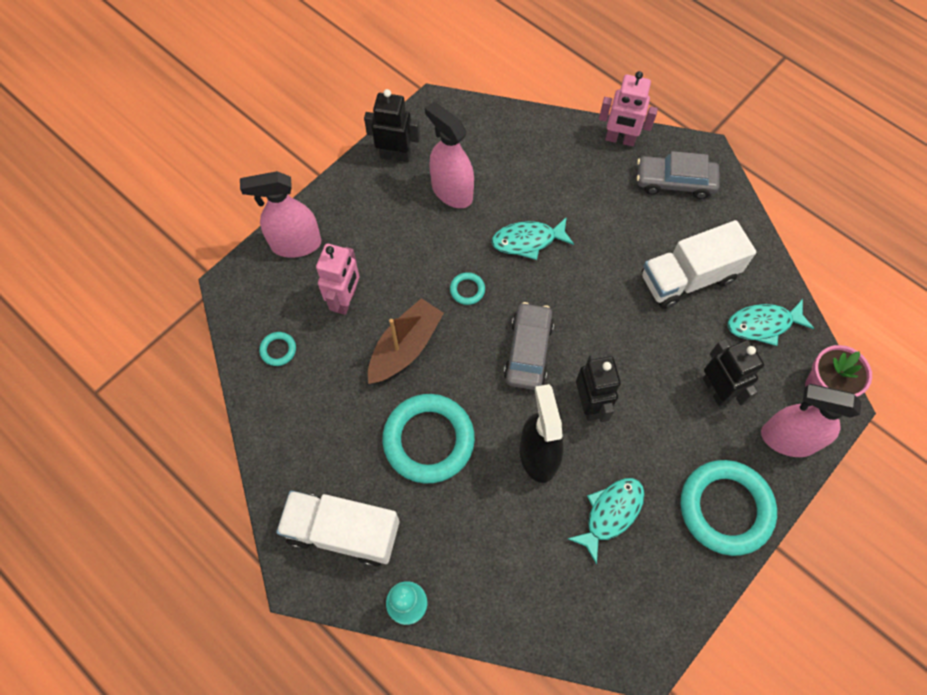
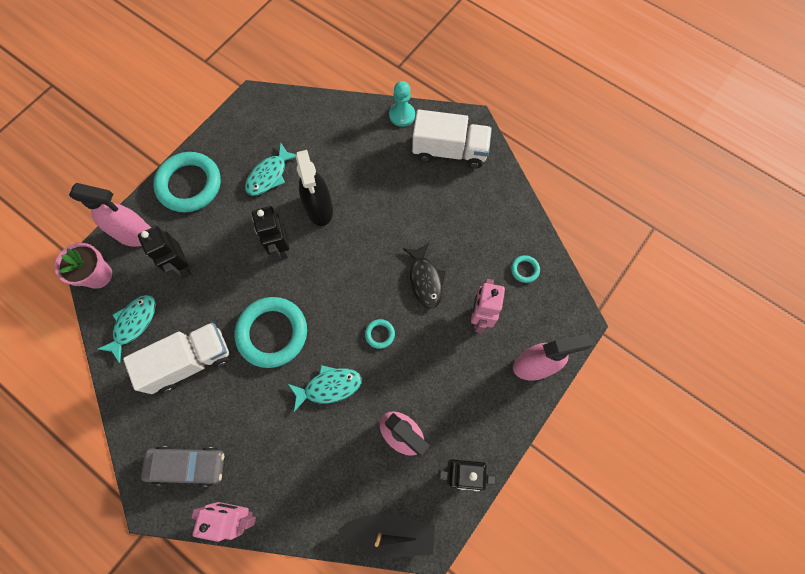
camera: 175 degrees right, 5 degrees up
(405, 347) = (425, 280): brown boat -> black fish
(428, 440) = (399, 212): turquoise ring -> turquoise ring (272, 333)
(471, 116) = (390, 532): none -> black boat
(528, 351) = (327, 285): grey car -> none
(763, 324) = (134, 324): turquoise fish -> turquoise fish turned 45 degrees counterclockwise

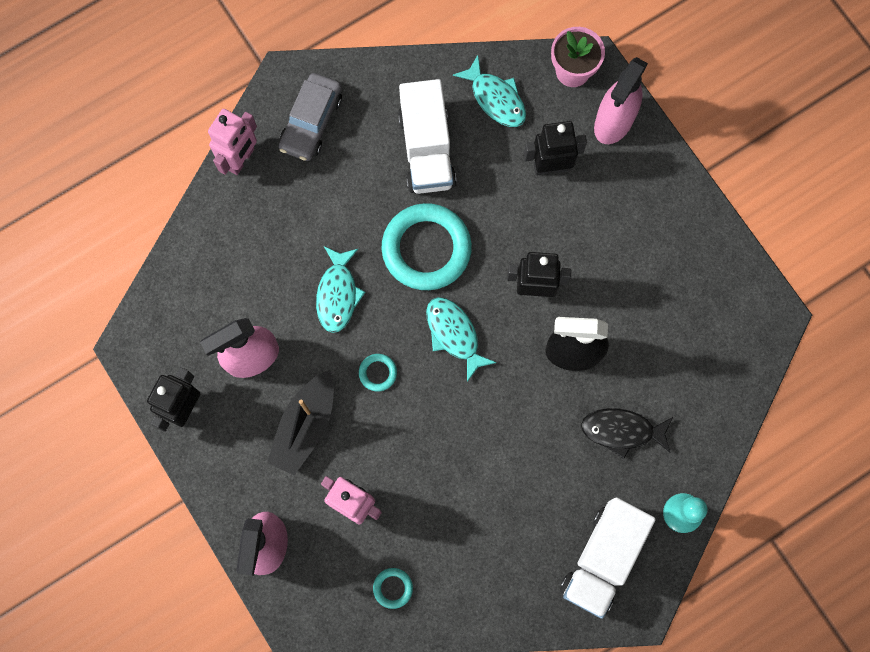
camera: 110 degrees right, 5 degrees up
(189, 184) = (663, 201): turquoise ring -> none
(269, 175) = (644, 304): turquoise fish -> turquoise fish (454, 334)
(390, 532) = (157, 309): black boat -> black boat (305, 426)
(425, 280) = (426, 453): black fish -> black fish (621, 431)

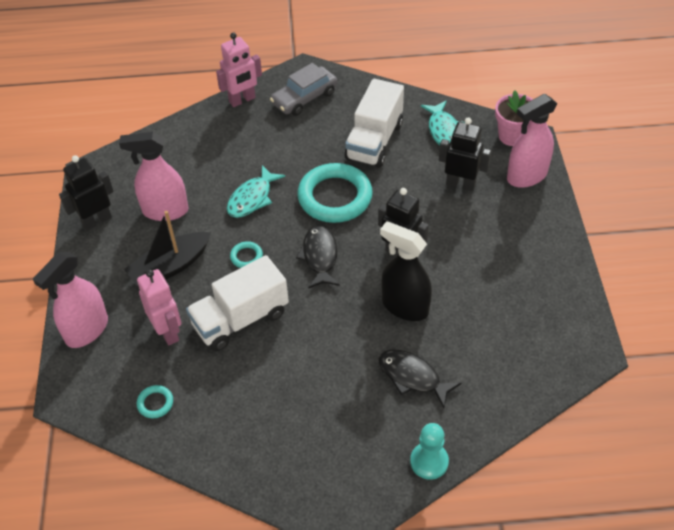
camera: 30 degrees right, 25 degrees down
(454, 334) = (319, 256): turquoise fish -> black fish
(602, 559) = (338, 463): white truck -> white truck (240, 319)

